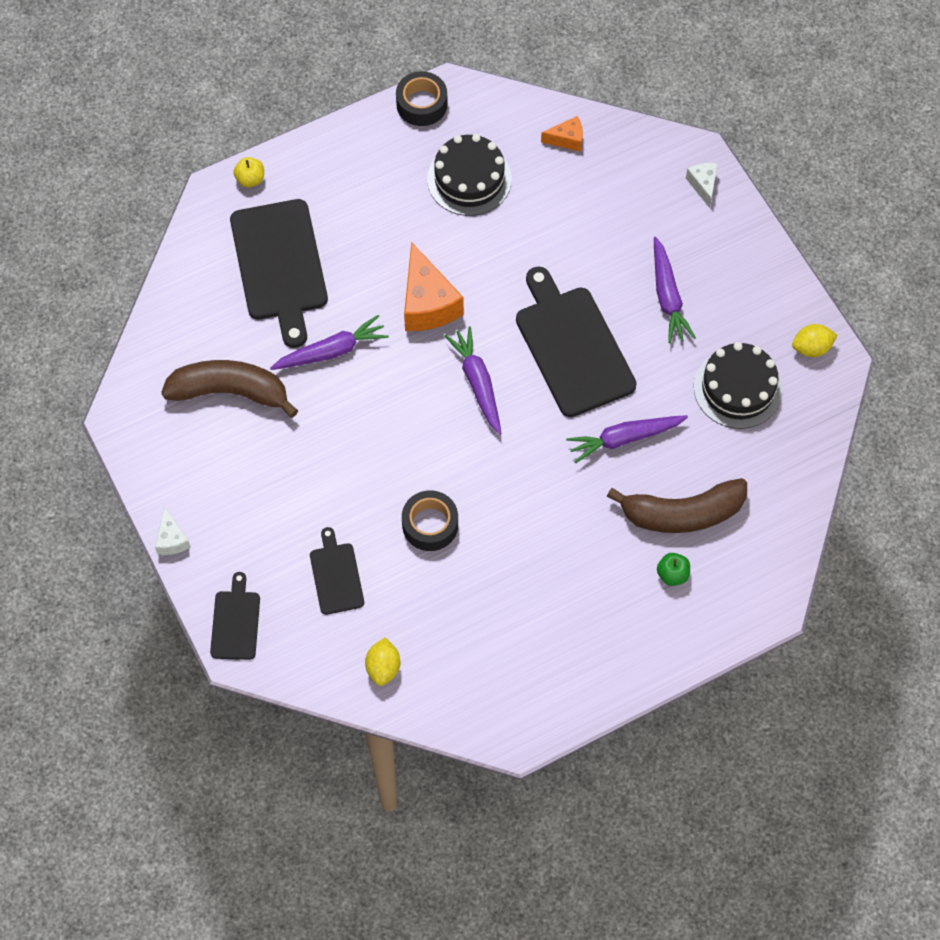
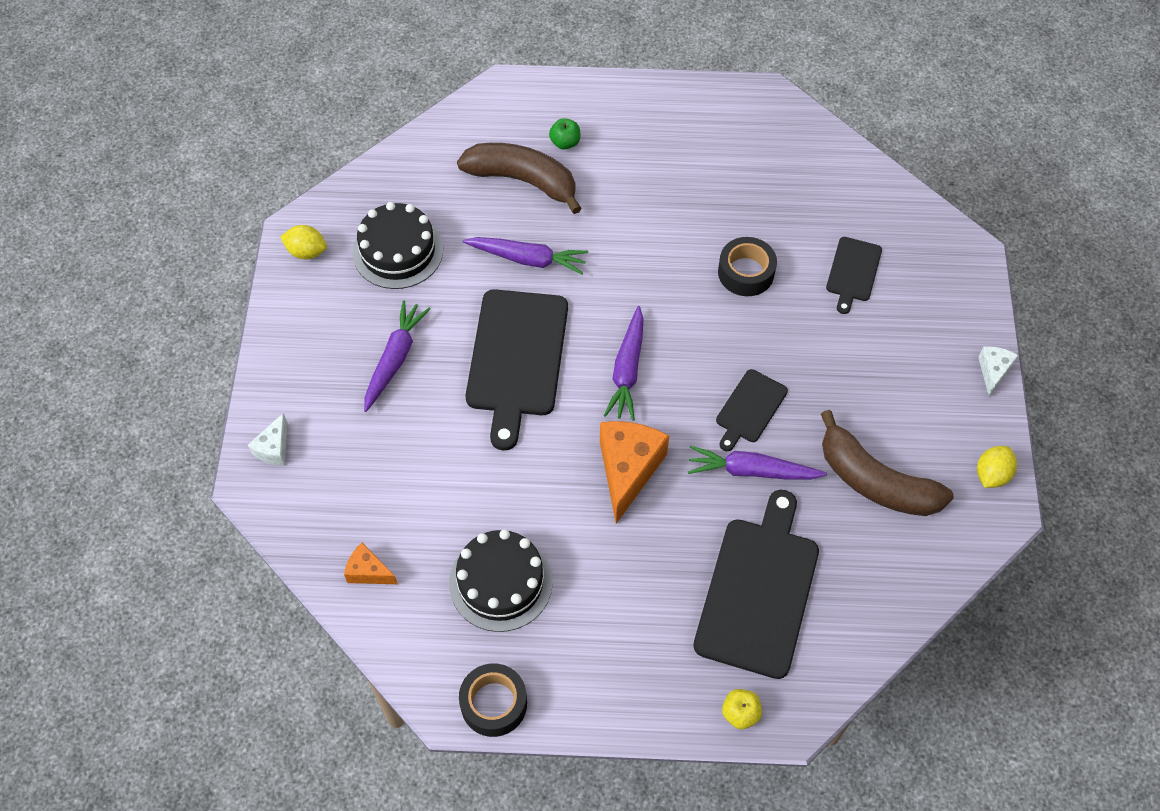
camera: 150 degrees left, 5 degrees down
(235, 622) = (962, 277): black cutting board -> black cutting board (749, 408)
(383, 667) = (848, 187): yellow lemon -> yellow lemon (991, 475)

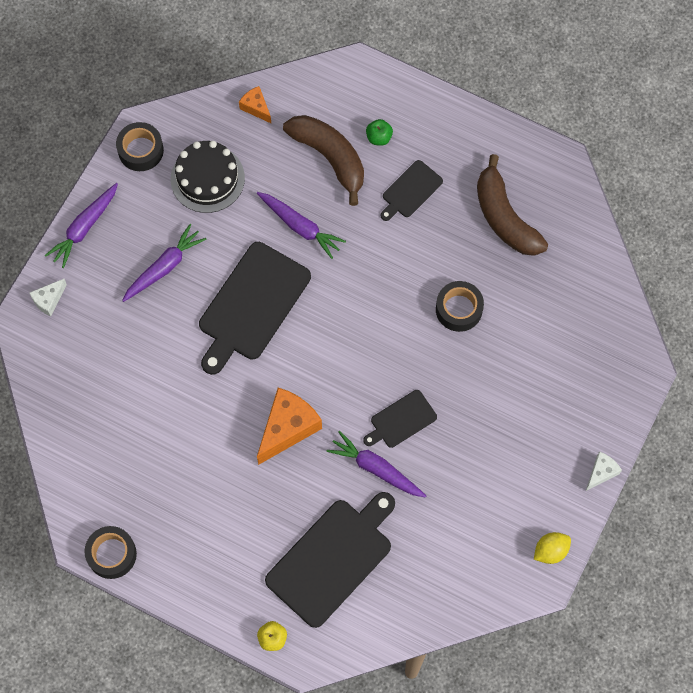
camera: 25 degrees right, 10 degrees up
(307, 252) = (141, 150): yellow lemon -> black tape
(368, 572) = (72, 422): orange cheese -> orange cheese (256, 107)
(500, 582) = (157, 471): black cake -> none
(627, 370) = (327, 350): purple carrot -> purple carrot (84, 228)
(853, 272) = (541, 344): black cutting board -> black cutting board (410, 191)
(875, 481) = (461, 517): brown banana -> brown banana (505, 217)

